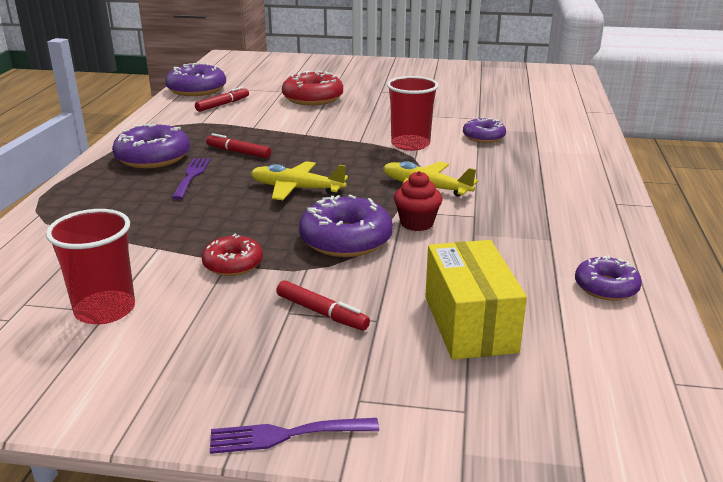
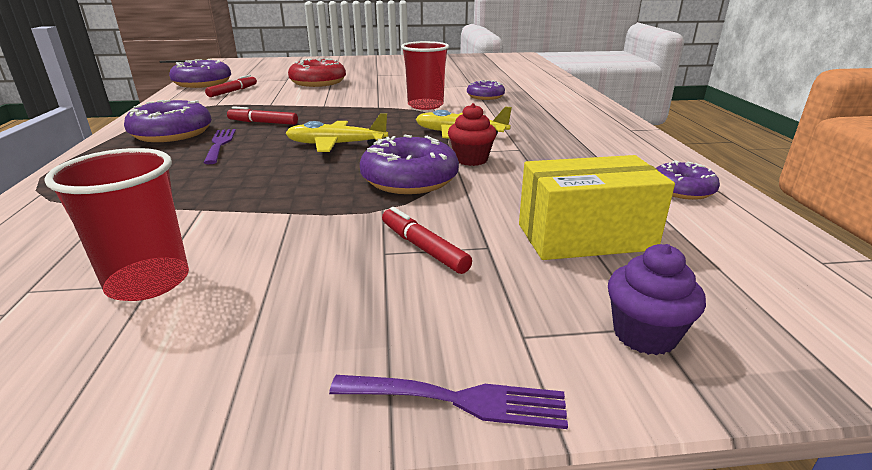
camera: 15 degrees left, 0 degrees up
(233, 264) = (297, 214): red donut -> none
(286, 435) = (459, 400): purple fork -> purple fork turned 150 degrees counterclockwise
(322, 313) = (423, 248): red marker -> red marker turned 150 degrees counterclockwise
(454, 416) = (644, 334): none -> purple cupcake
(469, 324) = (585, 237): yellow box -> yellow box turned 75 degrees counterclockwise

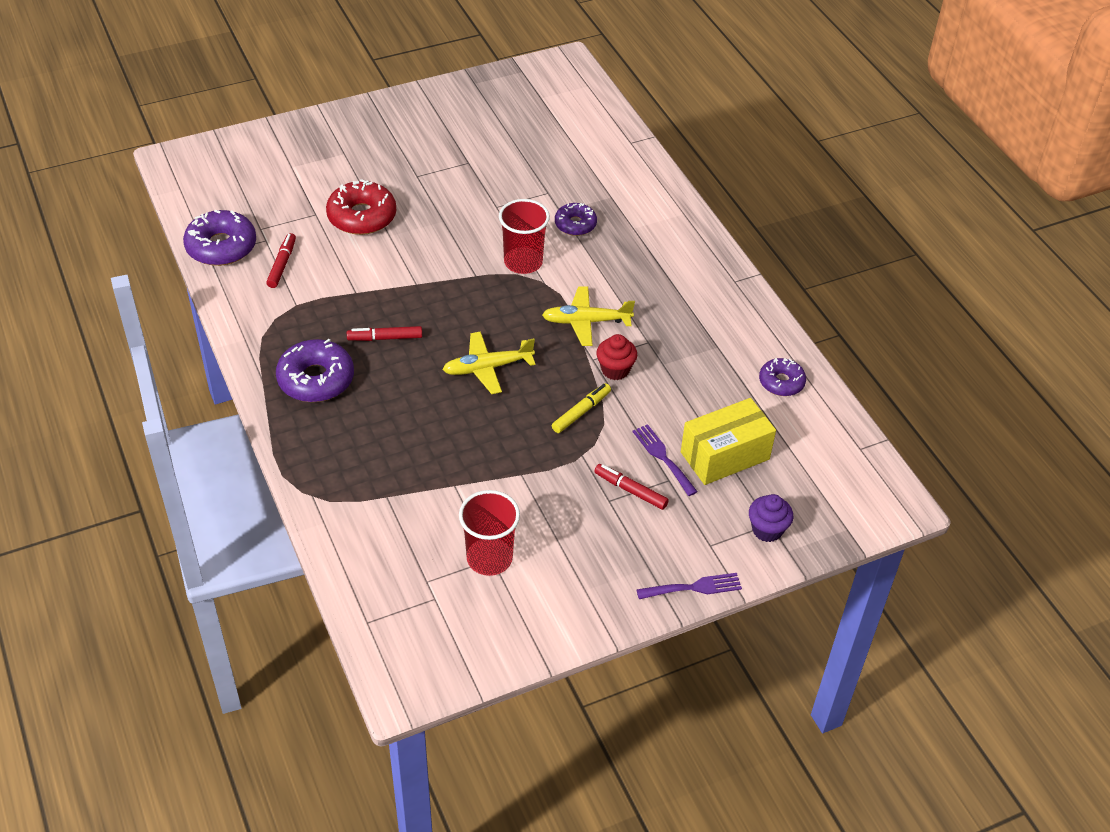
camera: 20 degrees left, 20 degrees up
(220, 144) = (382, 390): purple fork -> purple fork (663, 457)
(409, 179) = (581, 412): purple donut -> yellow marker

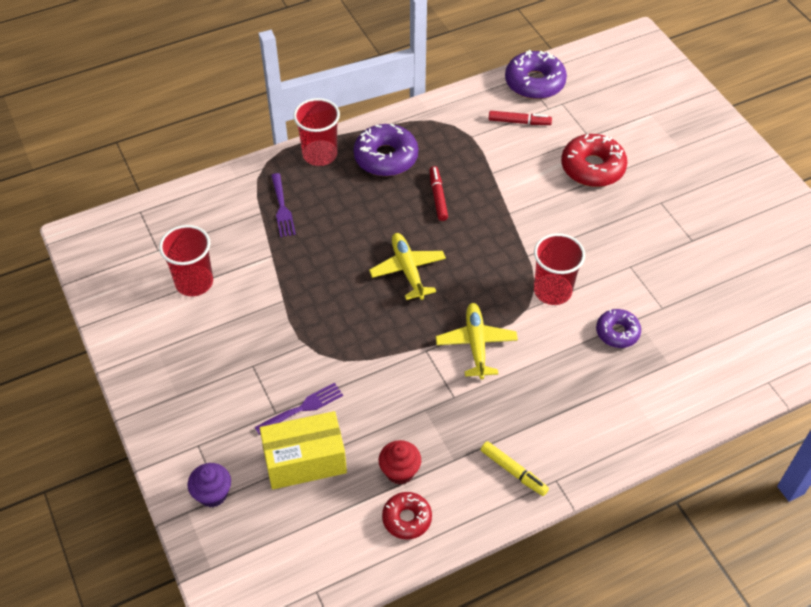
camera: 90 degrees right, 5 degrees up
(299, 439) = (320, 154): none -> red cup
(581, 412) = (357, 342): yellow marker -> yellow marker (513, 471)
(615, 370) = (413, 369): red cupcake -> red cupcake (400, 471)
(630, 490) = (263, 382): red marker -> none
(694, 587) = (151, 430): purple fork -> purple fork (282, 208)
(725, 456) = (305, 461): yellow box -> yellow box turned 75 degrees counterclockwise
(781, 382) = (407, 519): purple donut -> red donut

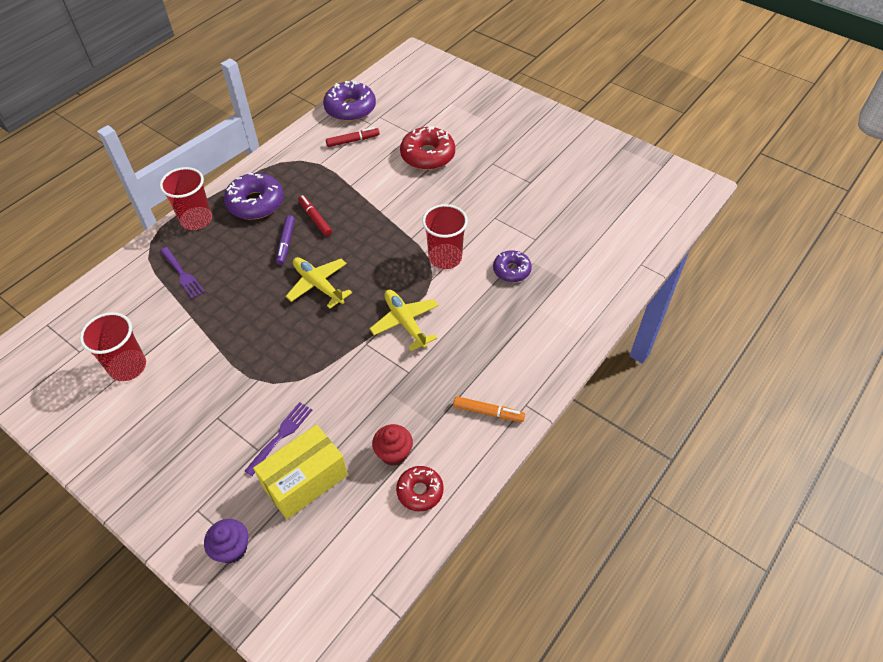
camera: 25 degrees left, 0 degrees up
(396, 212) = (286, 243): none -> purple marker
(513, 471) = (488, 412): yellow marker -> orange marker

